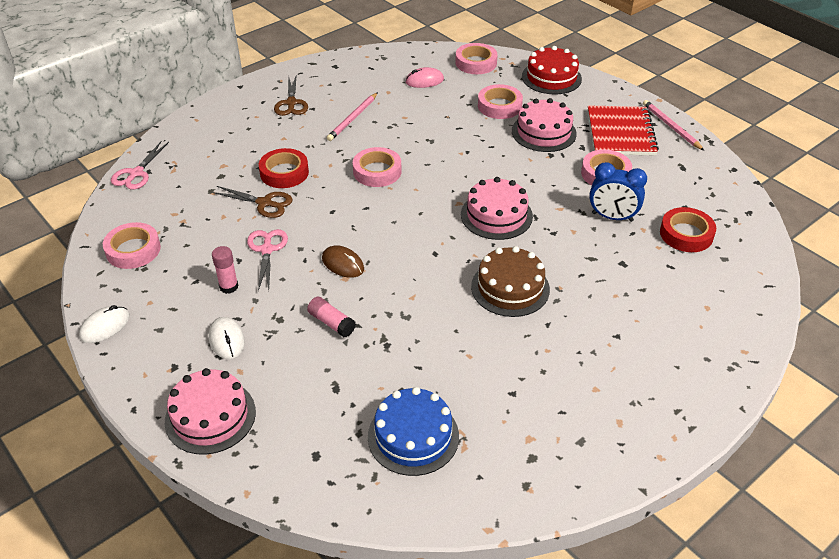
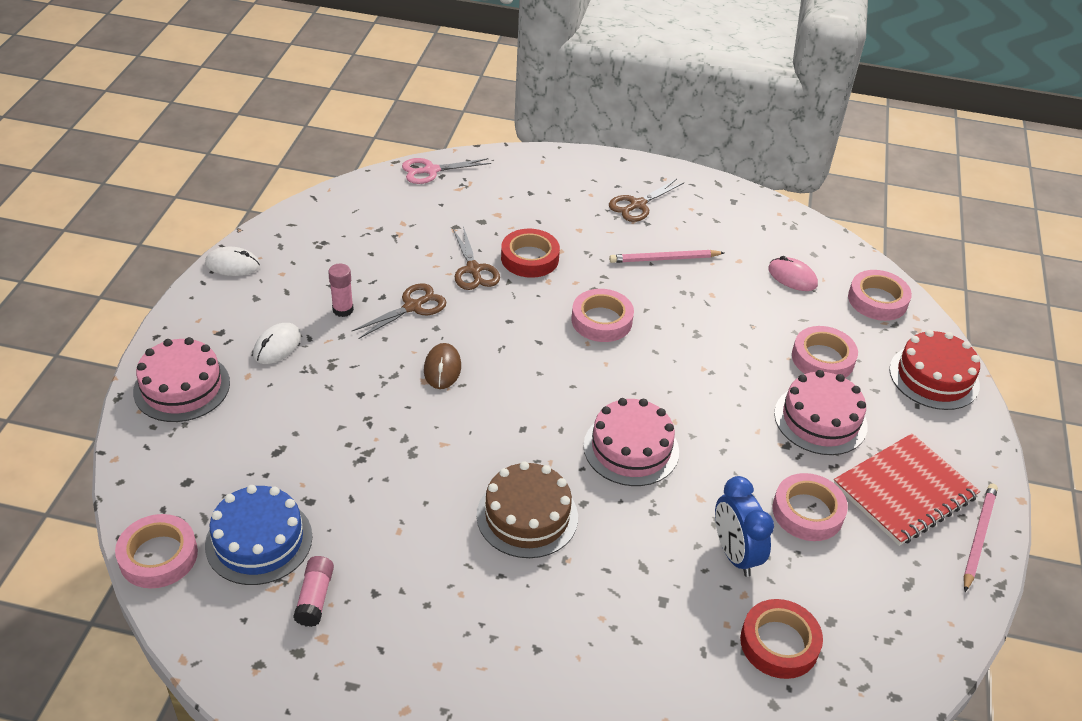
camera: 50 degrees right, 0 degrees up
(133, 250) = (334, 226): pink tape -> pink tape (158, 556)
(267, 250) = (412, 307): pink scissors -> brown scissors
(331, 323) = (356, 403): pink glue stick -> pink glue stick (315, 597)

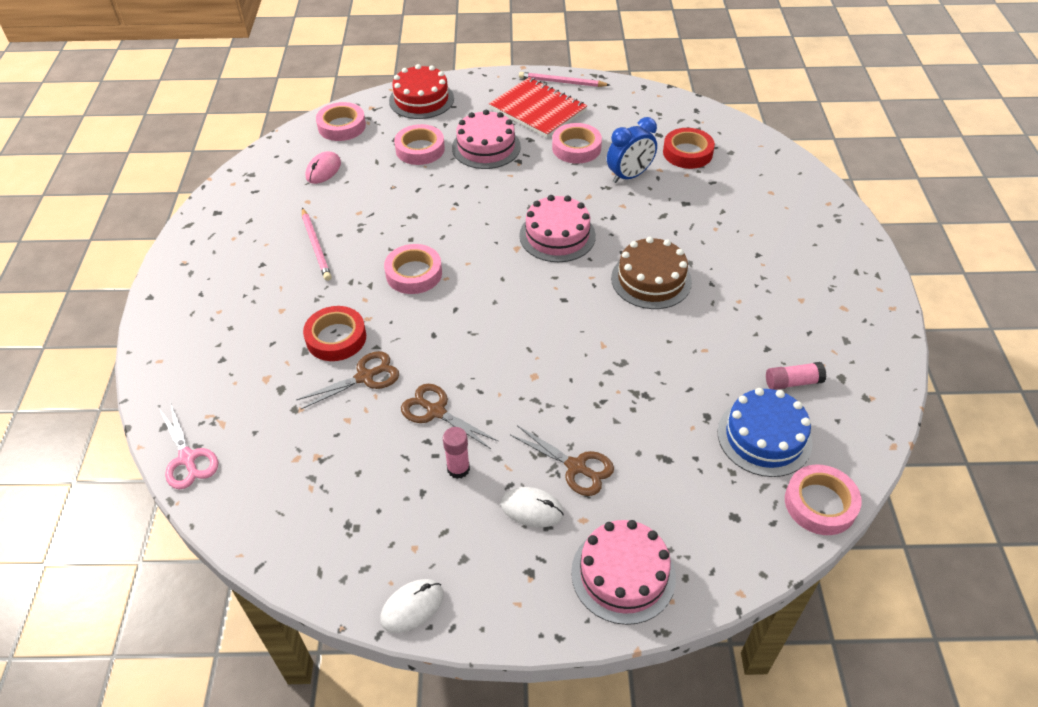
camera: 100 degrees left, 5 degrees up
(232, 265) = (412, 607): white mouse -> white mouse turned 60 degrees clockwise
(442, 368) = (514, 367): brown mouse -> none
(637, 205) = (233, 274): brown scissors -> brown scissors (576, 467)

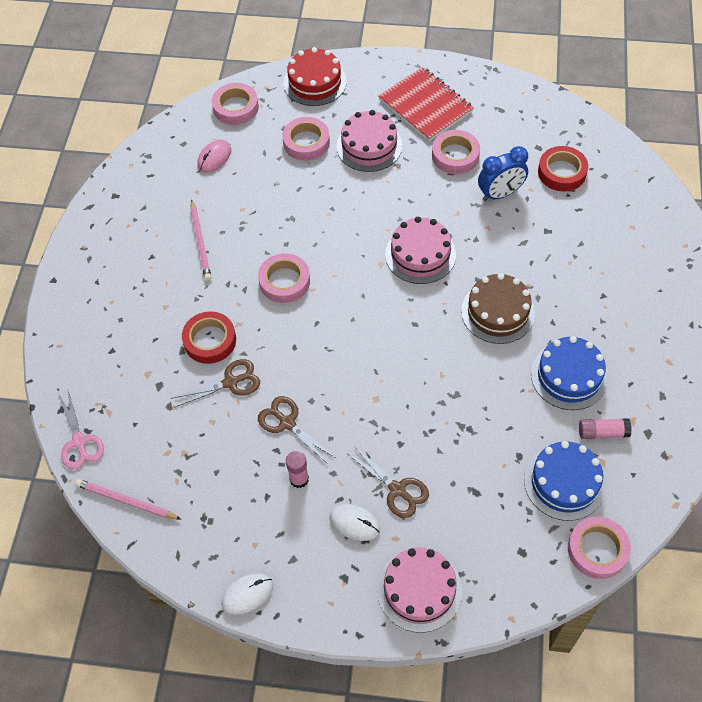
camera: 10 degrees right, 10 degrees up
(561, 82) = (454, 74): pink pencil -> pink pencil (126, 501)
(742, 331) = (569, 376): none -> blue cake

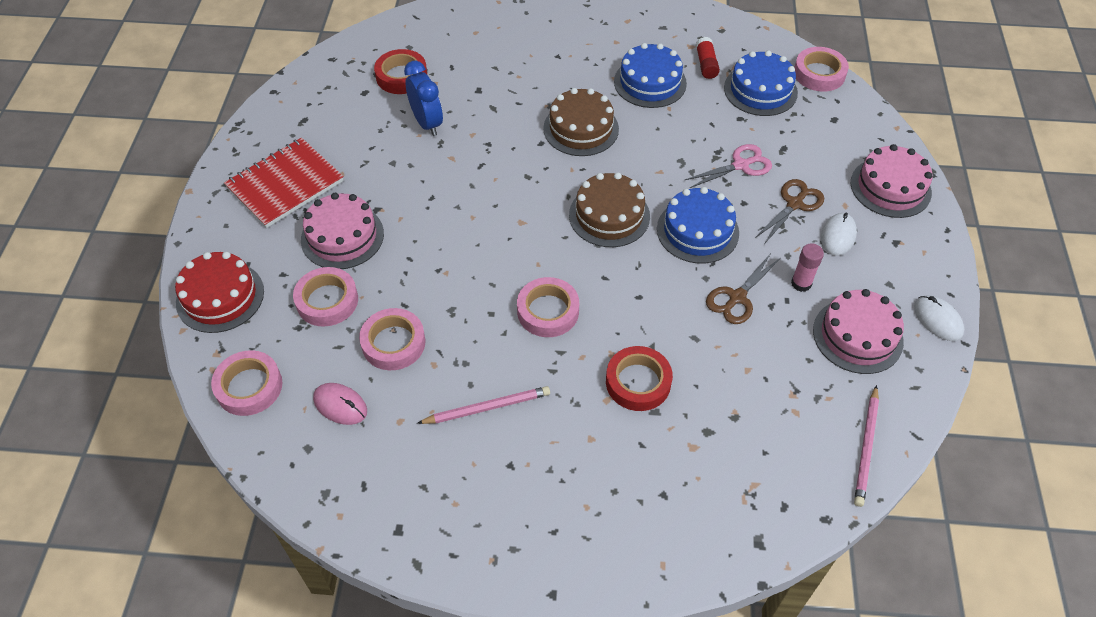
camera: 95 degrees left, 5 degrees down
(79, 441) = (801, 513): pink scissors -> pink scissors (740, 165)
(231, 382) = (693, 355): brown scissors -> none
(366, 399) = (697, 231): none -> blue cake
(386, 330) = (609, 215): none -> brown cake
(420, 254) = (508, 188): pink cake -> pink cake (857, 336)
(455, 155) = (368, 158): pink tape -> pink tape (393, 343)
(602, 432) = (706, 64): pink glue stick -> red glue stick

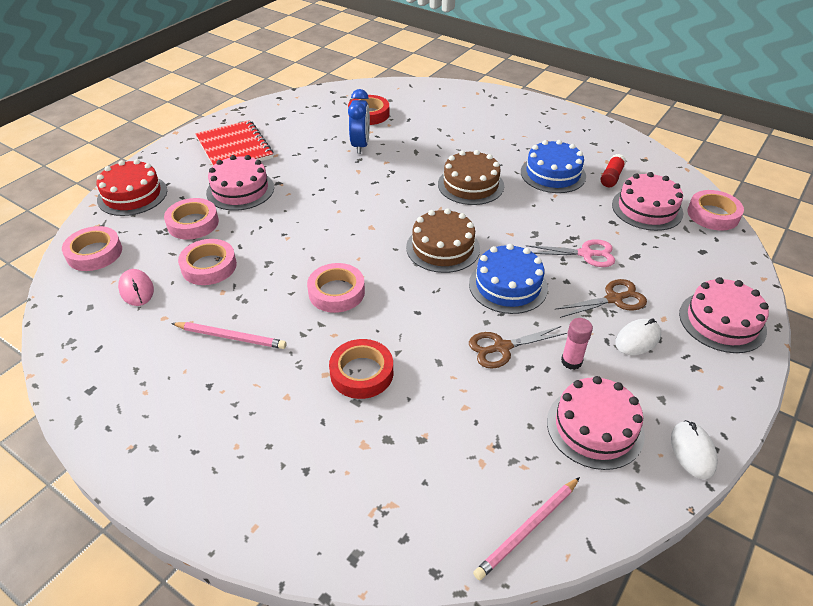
camera: 30 degrees right, 10 degrees down
(285, 184) = (235, 148): red notebook -> red notebook turned 75 degrees clockwise
(760, 90) = (647, 209): blue cake -> pink cake

